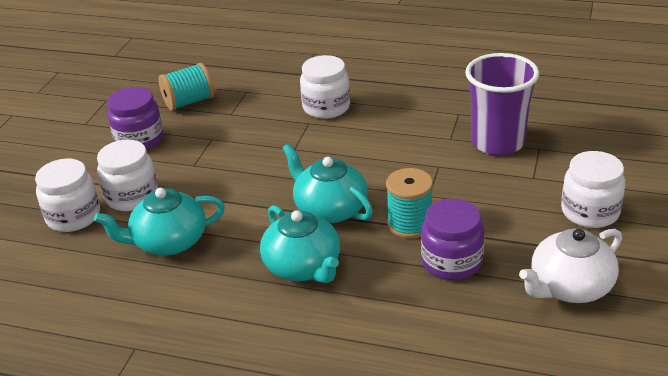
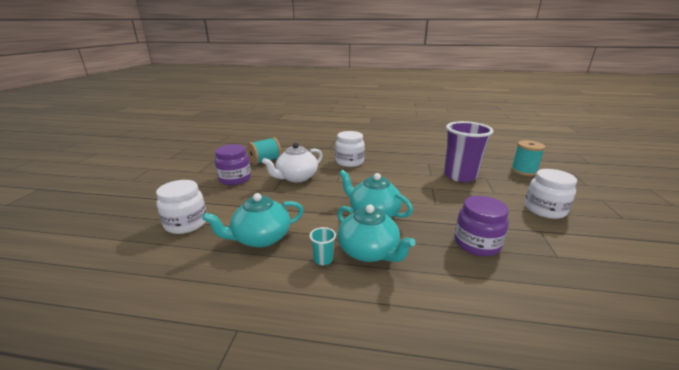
camera: 10 degrees left, 10 degrees down
(132, 196) = (231, 210): white jar -> none
(242, 275) = (323, 259): none -> turquoise cup
(409, 224) = (432, 220): turquoise spool -> turquoise spool (523, 171)
(570, 287) = (573, 257): white teapot -> white teapot (296, 177)

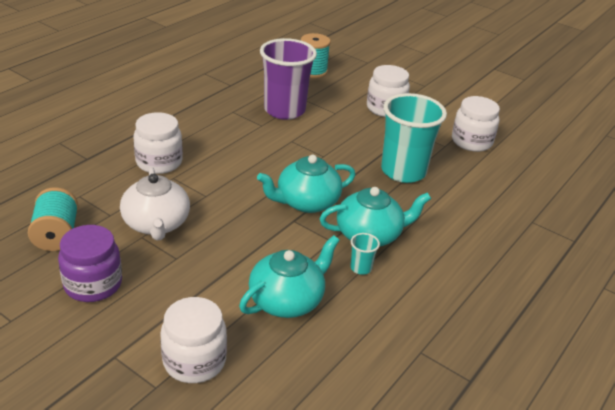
camera: 65 degrees left, 10 degrees up
(261, 238) = (287, 300): turquoise teapot -> turquoise teapot turned 135 degrees counterclockwise
(476, 243) = (403, 171): purple jar -> turquoise cup
(599, 272) = (471, 141): none -> white jar

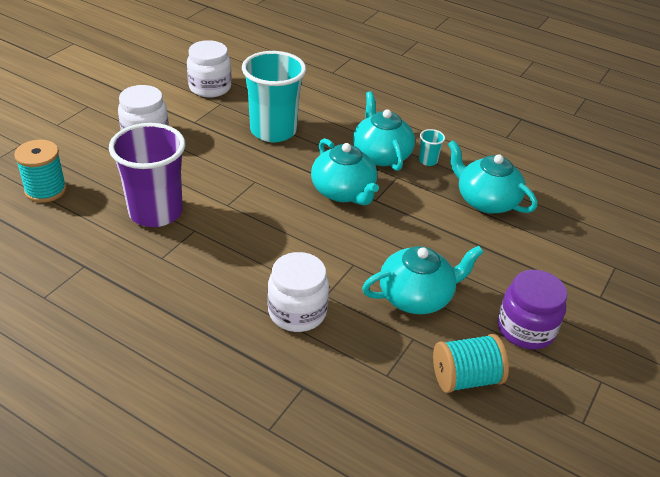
camera: 95 degrees left, 5 degrees up
(156, 224) = (416, 296): white teapot -> turquoise teapot
(194, 361) = (578, 248): white jar -> none

